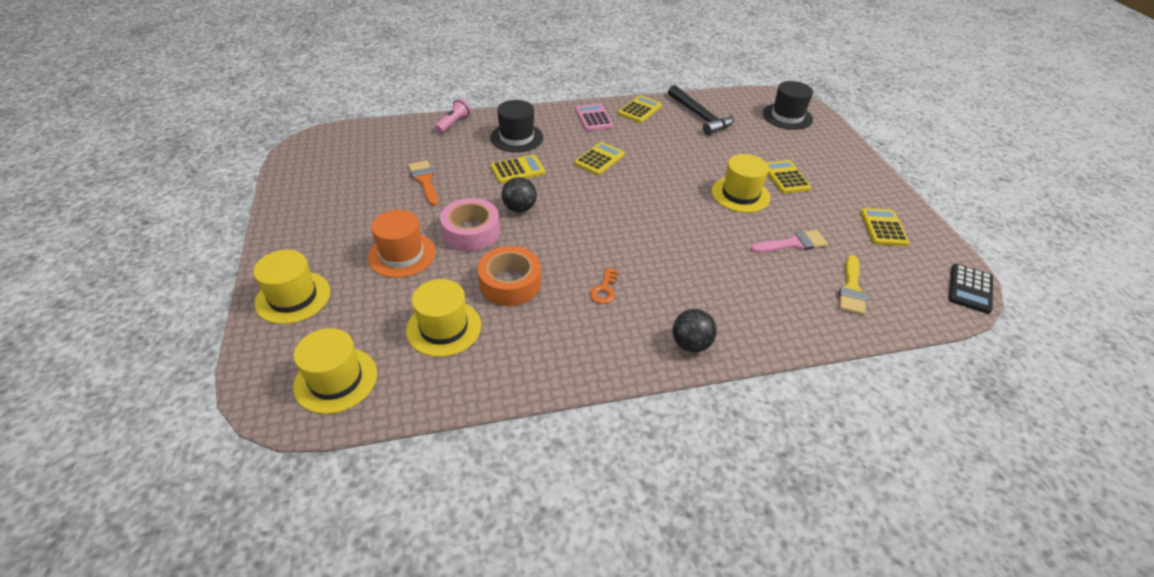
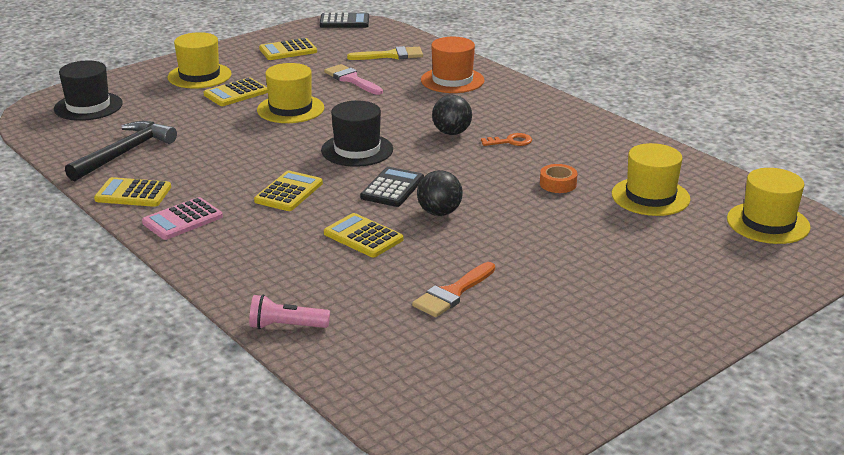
camera: 115 degrees left, 15 degrees down
(293, 297) = (730, 290): yellow hat -> yellow hat (199, 76)
(402, 254) = (594, 254): orange hat -> orange hat (452, 80)
(471, 232) = (511, 227): pink tape -> none
(510, 283) = (558, 184): orange tape -> orange tape, size x0.54
(516, 137) = (284, 261): black hat -> black hat (357, 150)
(571, 200) = (392, 188): none -> black calculator
(599, 159) = (288, 192): yellow calculator -> yellow calculator turned 105 degrees clockwise
(690, 344) = (529, 99): black ball -> black ball (451, 133)

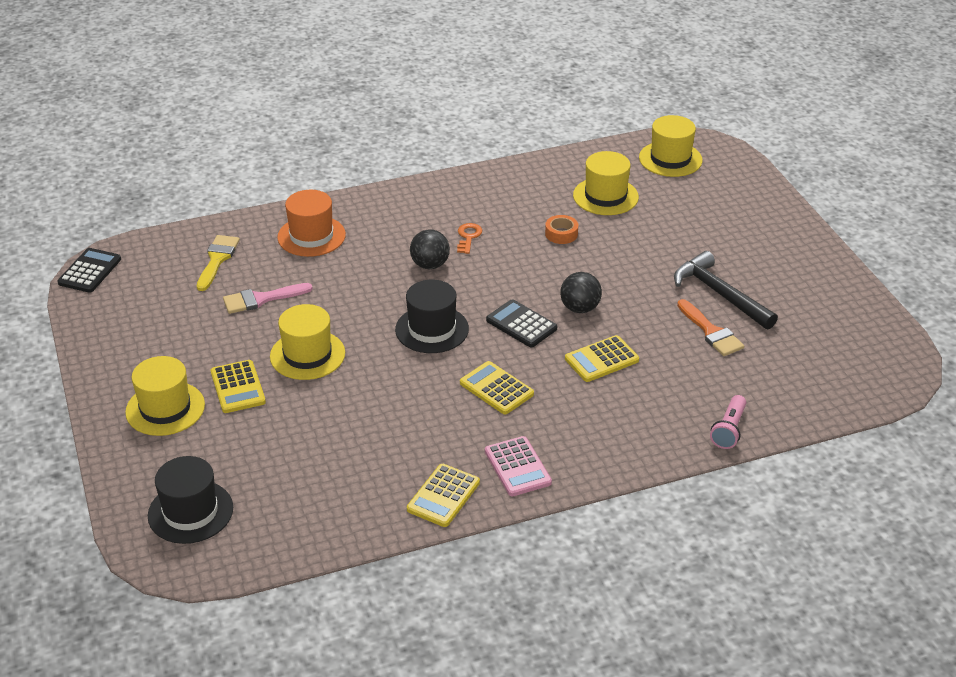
camera: 70 degrees left, 10 degrees up
(124, 153) = (341, 493): black hammer -> black hammer (719, 294)
(288, 50) = (143, 328): yellow calculator -> none

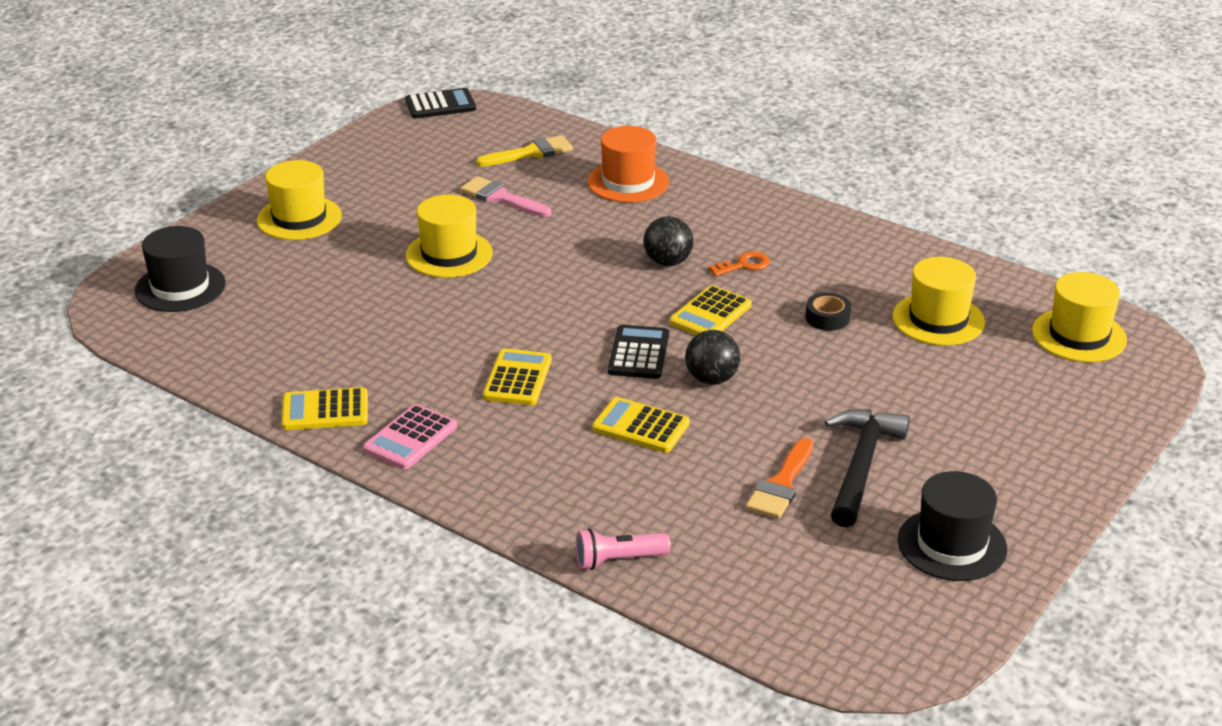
camera: 55 degrees right, 5 degrees down
(238, 387) = (364, 239): yellow calculator -> yellow calculator (710, 314)
(432, 329) = (566, 304): black hat -> black hat (952, 544)
(561, 234) = (827, 318): orange tape -> black tape

